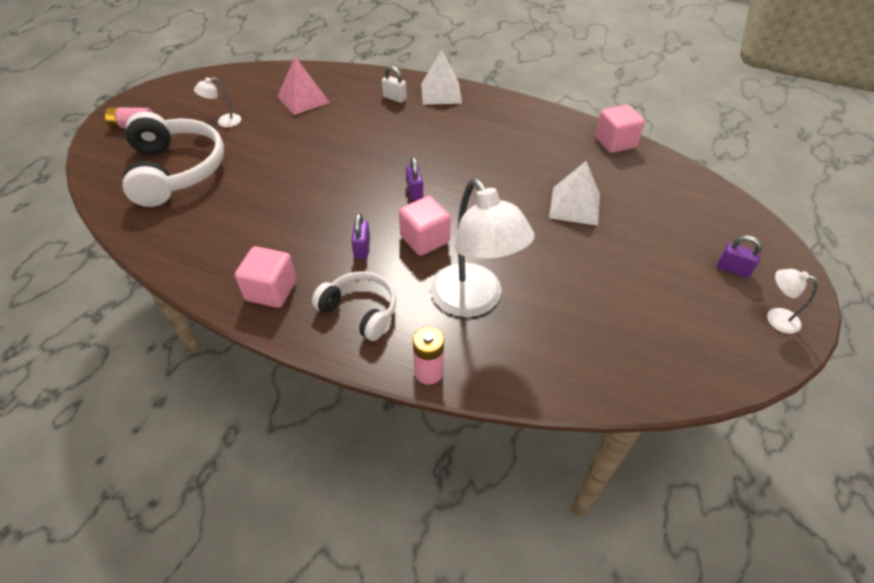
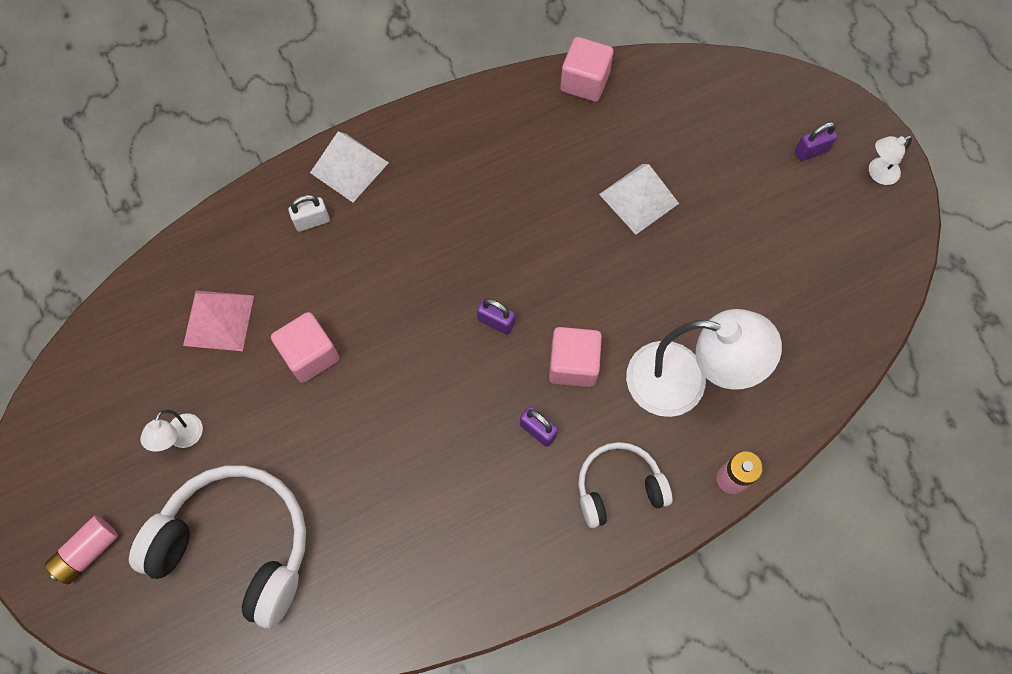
camera: 50 degrees left, 20 degrees up
(271, 290) = (527, 552): pink cube -> pink cube (310, 355)

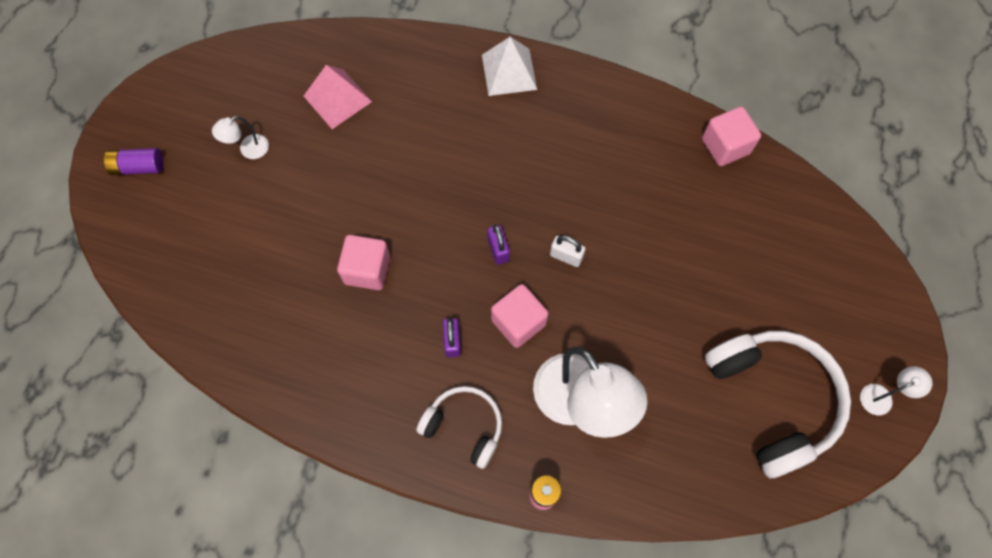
camera: 45 degrees right, 0 degrees up
(88, 552) = (138, 167): pink battery -> purple battery
(237, 545) = (214, 240): white headphones -> white headphones (772, 400)
(310, 355) = (367, 167): pink cube -> pink cube (367, 270)
(312, 221) = (452, 86): white padlock -> white padlock (566, 256)
(639, 199) = (679, 256): white pyramid -> none
(811, 151) = (845, 335): purple padlock -> none
(877, 173) = (882, 396): white lamp -> white lamp turned 135 degrees clockwise

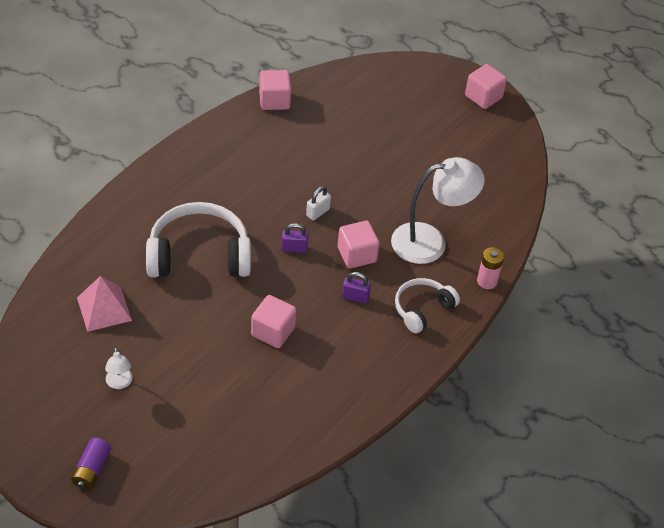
camera: 75 degrees left, 20 degrees down
(509, 72) = (143, 194): white pyramid -> none
(772, 400) = (466, 146): white headphones -> white headphones (199, 255)
(882, 396) = (483, 97): white lamp -> pink cube

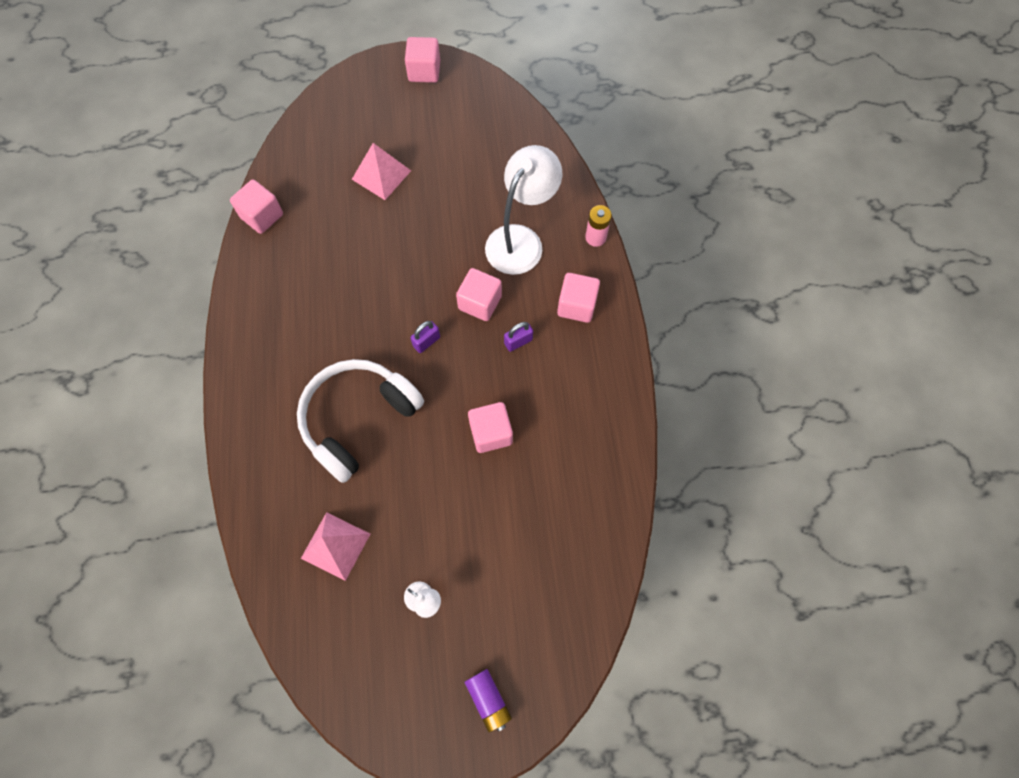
camera: 40 degrees left, 20 degrees up
(318, 212) = (409, 291): white padlock -> none
(380, 134) = (381, 174): none -> pink pyramid
(422, 309) = (576, 305): white headphones -> pink cube

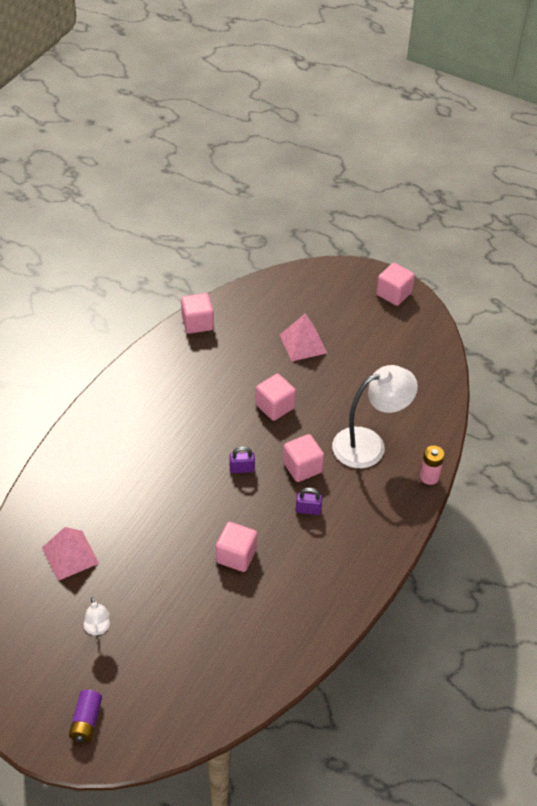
camera: 35 degrees right, 20 degrees down
(358, 419) = (152, 488): white headphones -> none
(576, 305) = (373, 513): pink cube -> pink cube (275, 406)

